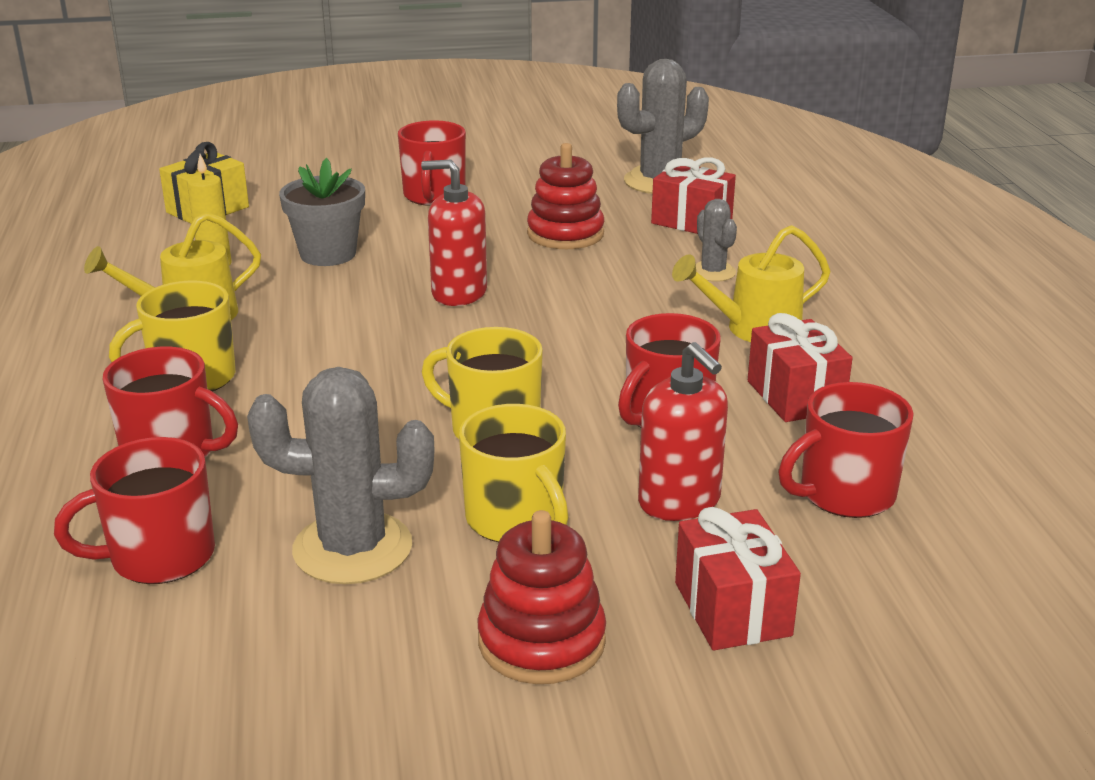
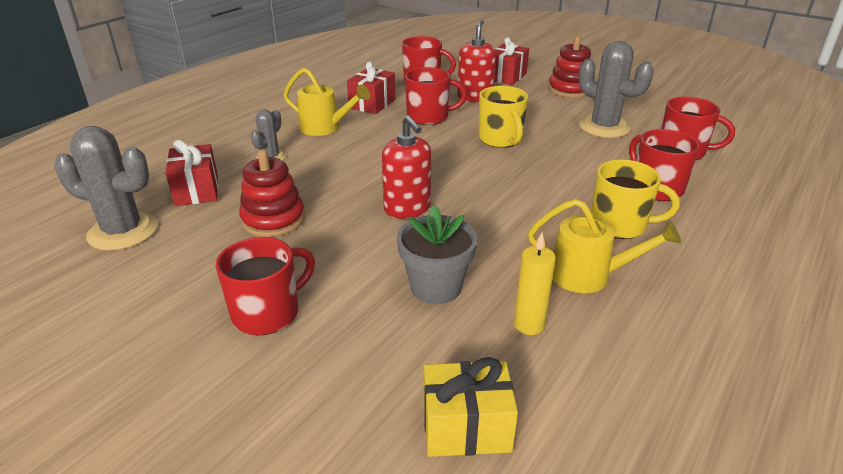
camera: 135 degrees left, 5 degrees up
(515, 520) = (536, 113): yellow mug -> none

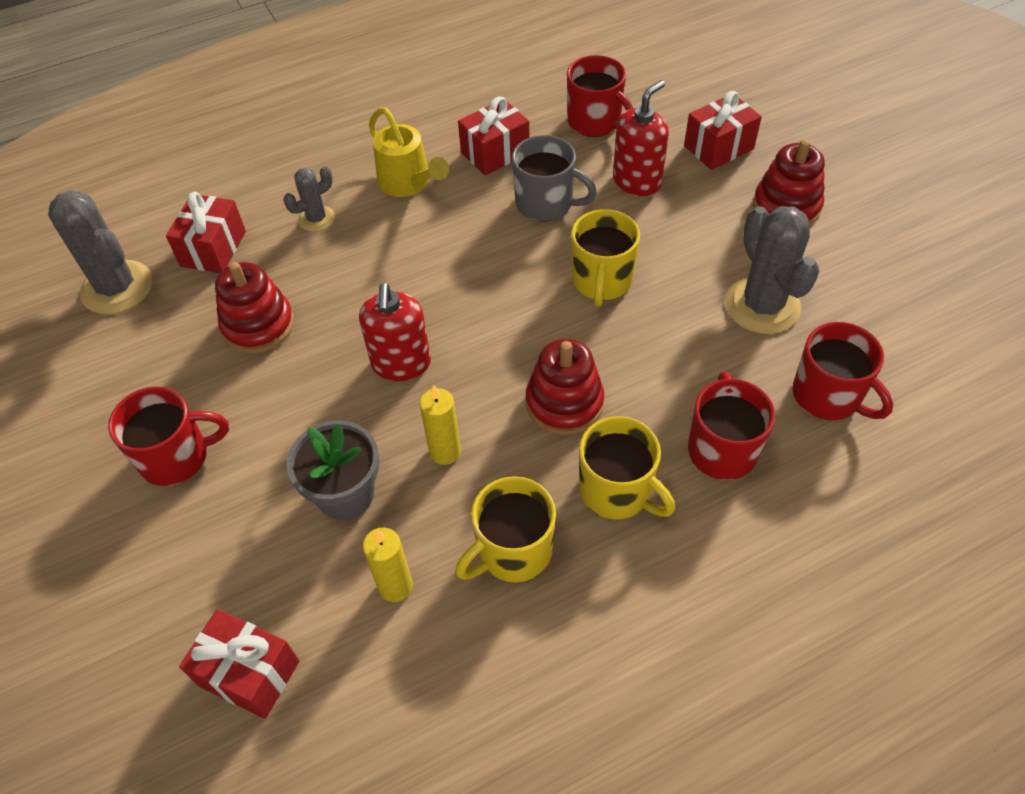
camera: 30 degrees right, 20 degrees up
(429, 117) = (546, 204): red mug -> grey mug
(466, 427) = (249, 673): yellow gift -> red gift
(486, 242) = (445, 451): none -> yellow candle
(539, 196) = (564, 403): none -> red stacking toy
(589, 276) = (513, 551): yellow watering can -> yellow mug

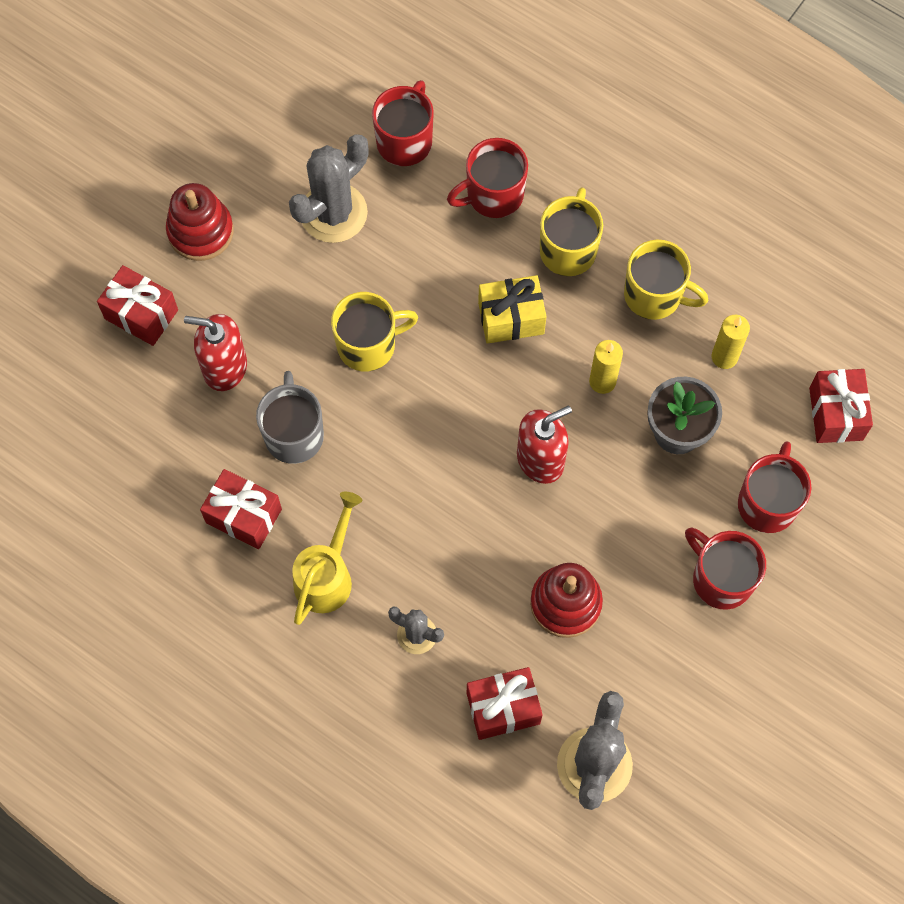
camera: 120 degrees left, 15 degrees up
(564, 403) = (511, 318): red stacking toy -> yellow gift
(595, 122) = (152, 441): red mug -> red mug (768, 503)

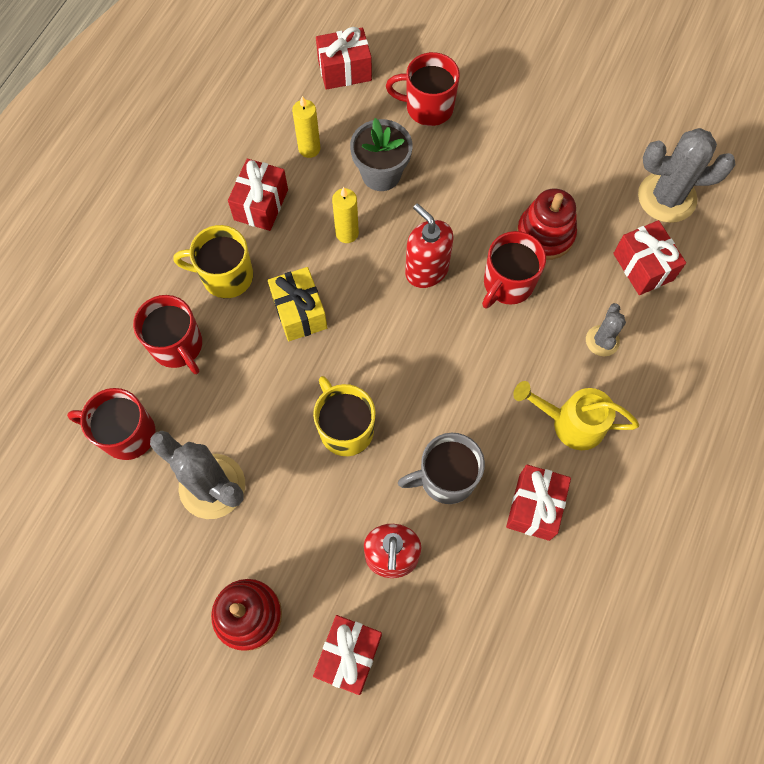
camera: 100 degrees left, 0 degrees up
(654, 295) = (261, 205): yellow mug -> red gift
(721, 578) = (496, 131): red mug -> red mug (507, 284)

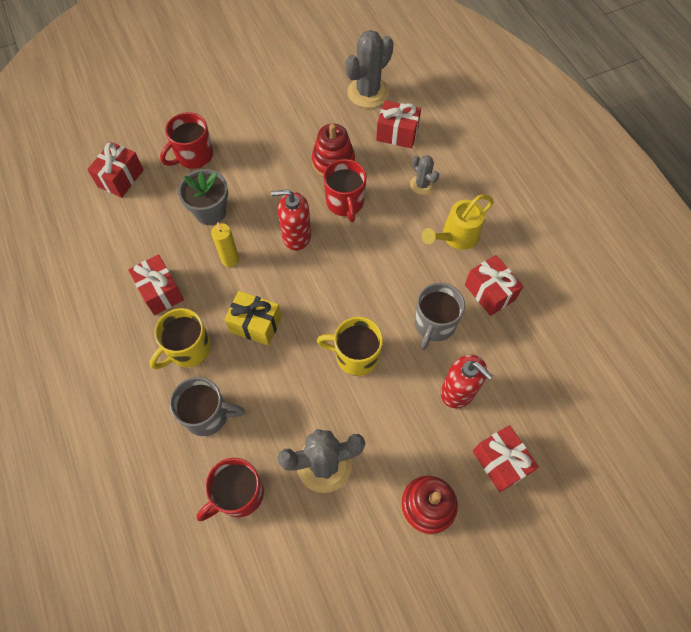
camera: 50 degrees left, 5 degrees down
(177, 346) = (207, 415): red mug -> grey mug
(309, 149) = (151, 236): yellow candle -> none

